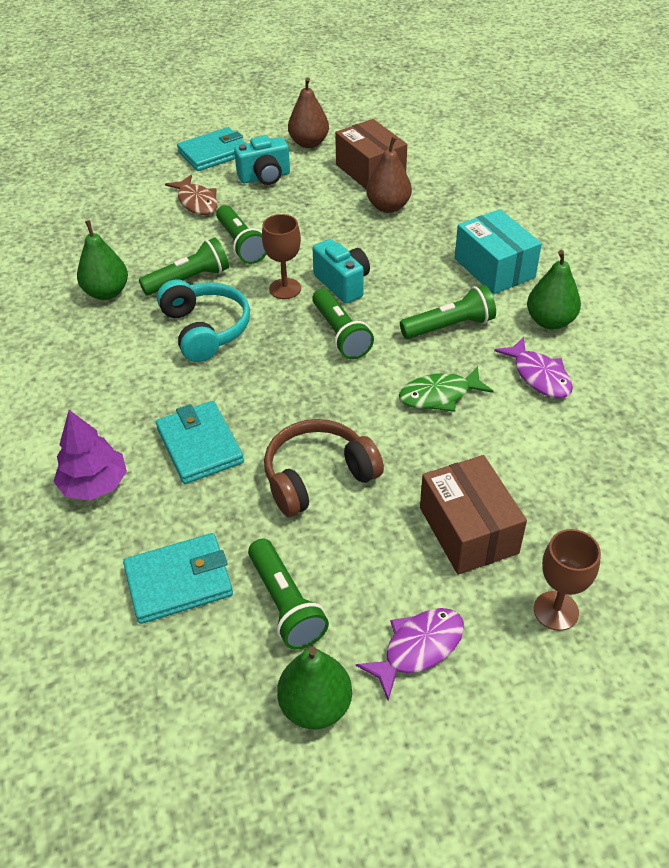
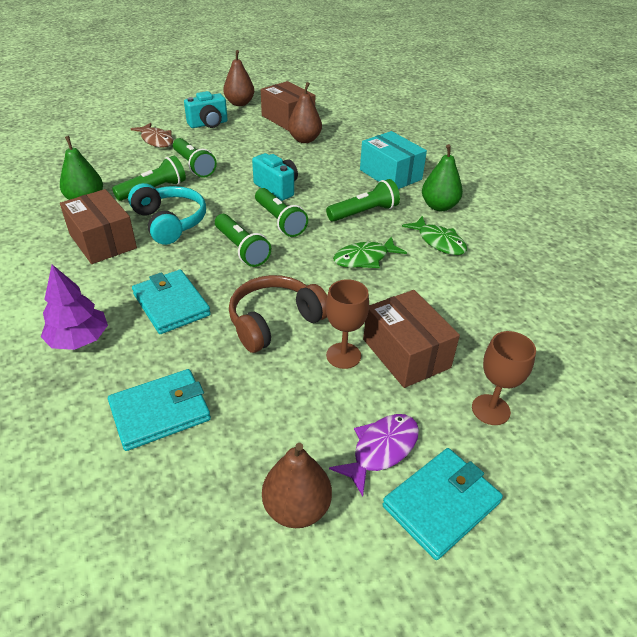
camera: 10 degrees left, 5 degrees down
(125, 353) = (102, 241): none -> brown box
(214, 153) = (167, 110): turquoise wallet -> turquoise wallet (441, 504)
(285, 289) = (232, 193): brown goblet -> brown goblet (343, 355)
(285, 604) = (259, 423): green flashlight -> green flashlight (241, 249)
(315, 706) = (296, 508): green pear -> brown pear
(539, 376) = (438, 242): purple fish -> green fish

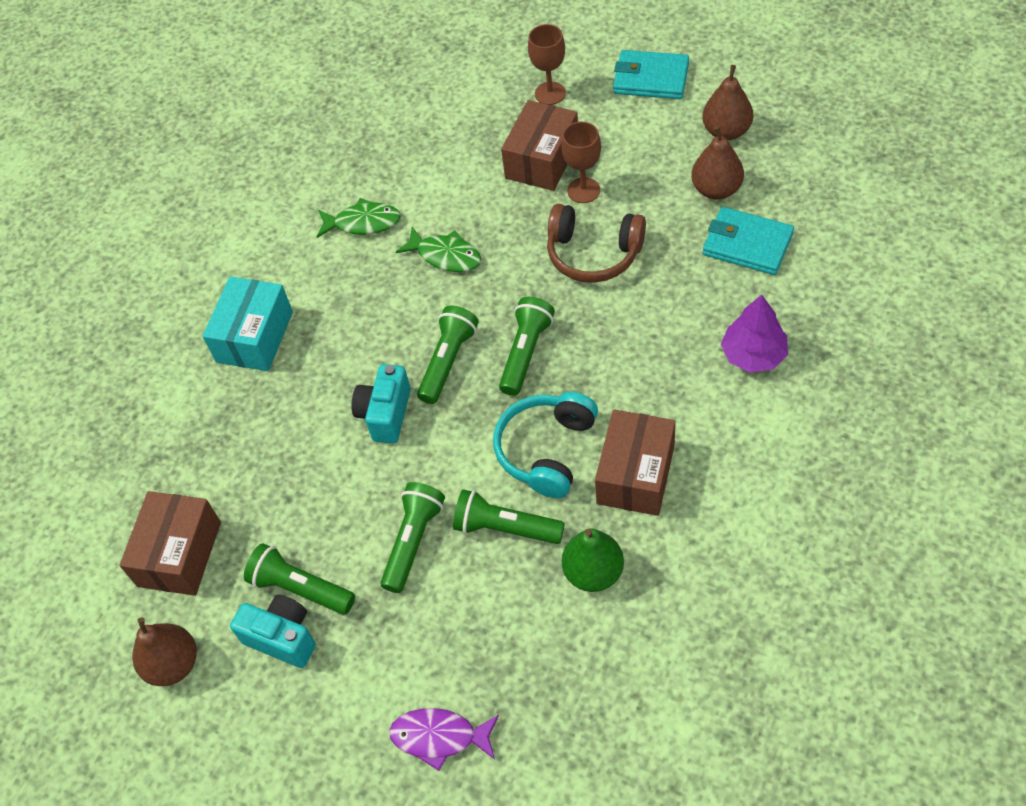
camera: 120 degrees left, 15 degrees up
(156, 140) = (389, 654): brown fish -> none
(171, 304) = (651, 334): turquoise wallet -> none
(304, 140) = (233, 482): brown pear -> brown pear (716, 189)
(364, 213) = (363, 307): green flashlight -> green flashlight (301, 588)
(381, 450) = (643, 122): purple fish -> purple fish (440, 737)
(438, 242) = (363, 223): green fish -> green fish turned 75 degrees clockwise
(439, 206) = (292, 258): green pear -> none

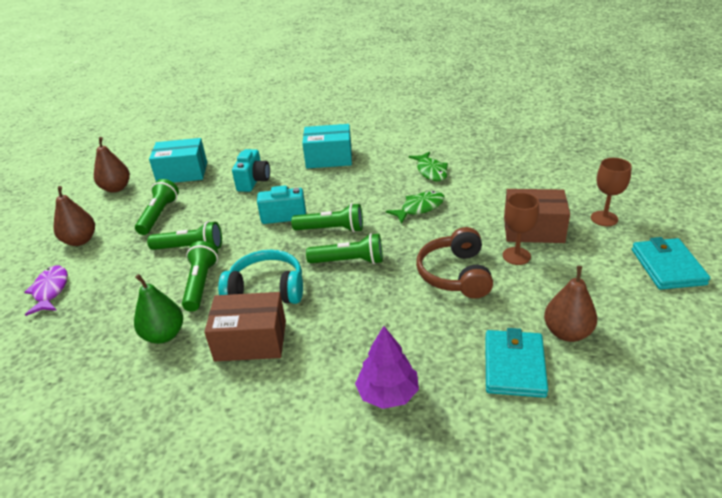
camera: 70 degrees right, 20 degrees down
(179, 554) = (182, 173): brown box -> turquoise box
(282, 638) = (127, 217): turquoise camera -> turquoise camera (253, 181)
(445, 256) = (419, 208): green fish -> green fish turned 135 degrees counterclockwise
(726, 131) = (643, 326): brown pear -> brown pear (80, 240)

